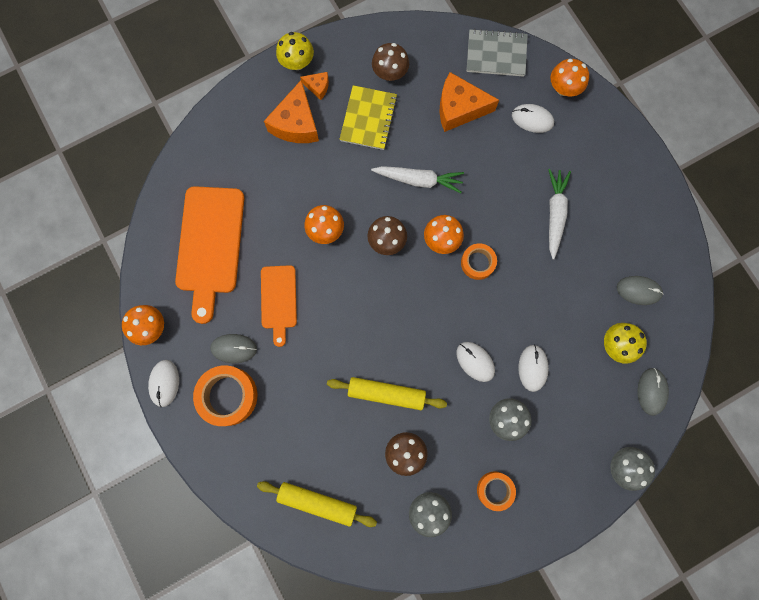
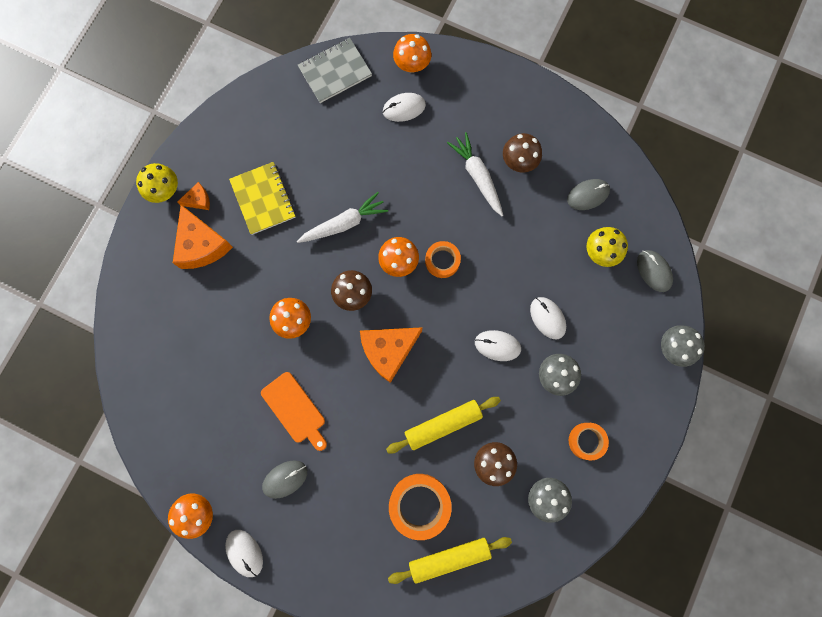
camera: 35 degrees left, 0 degrees up
(210, 245) = (200, 404): orange cutting board -> none
(228, 396) = (309, 523): orange tape -> orange tape (419, 505)
(390, 73) = (254, 147): brown mushroom -> brown mushroom (519, 161)
(459, 108) = (336, 139): orange cheese -> orange cheese (388, 350)

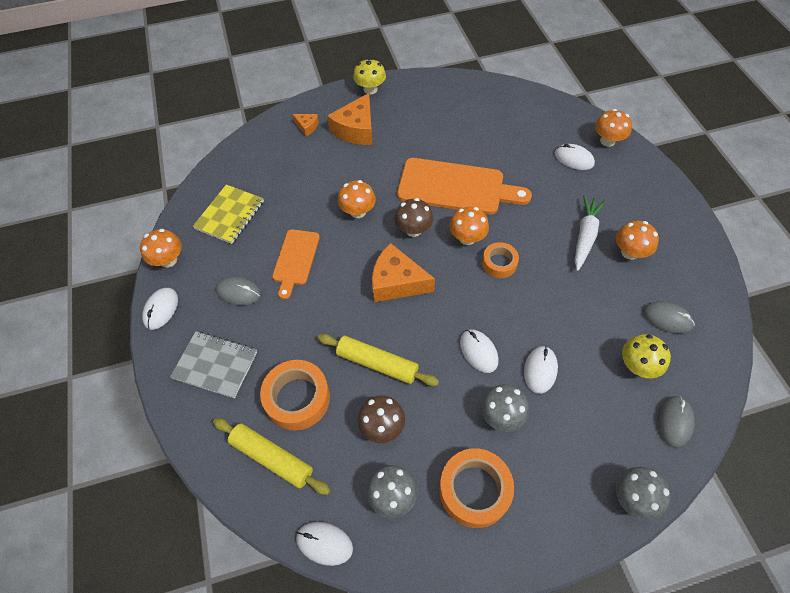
camera: 50 degrees right, 20 degrees down
(198, 200) = (383, 107): orange cheese -> orange cheese (307, 127)
(263, 199) = (421, 136): yellow notebook -> yellow notebook (230, 215)
(335, 71) = (547, 108): grey notebook -> grey notebook (215, 365)
(343, 223) = (456, 187): white carrot -> orange cutting board
(519, 161) = (629, 252): brown mushroom -> orange mushroom
(537, 568) = (324, 543): none -> white mouse
(586, 441) = (474, 490): orange tape -> orange tape, size x1.64

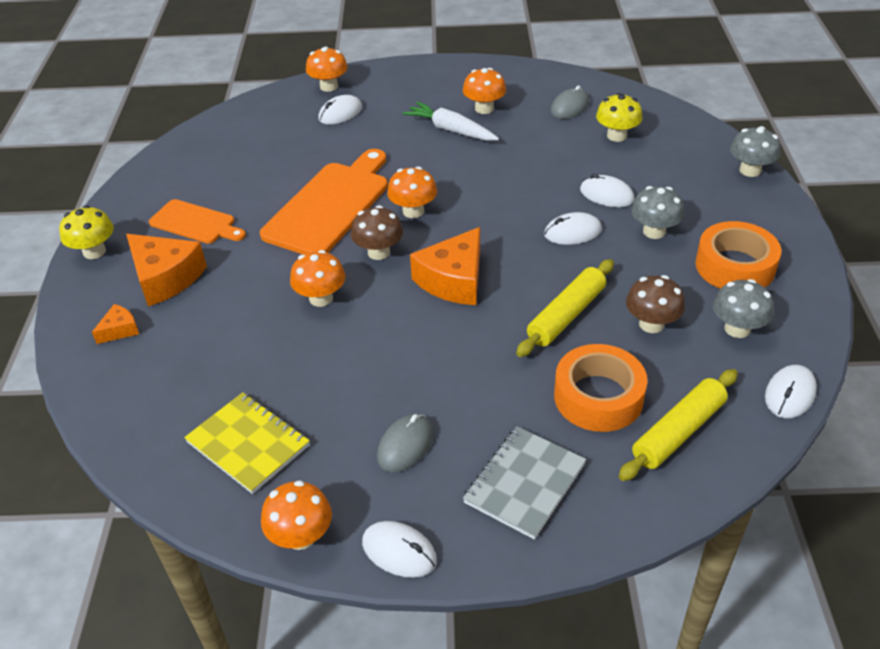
camera: 75 degrees left, 15 degrees down
(295, 260) = (374, 373): orange cutting board -> orange cutting board (195, 223)
(499, 263) = (461, 195): orange tape -> none
(674, 421) = (678, 130): grey mouse -> none

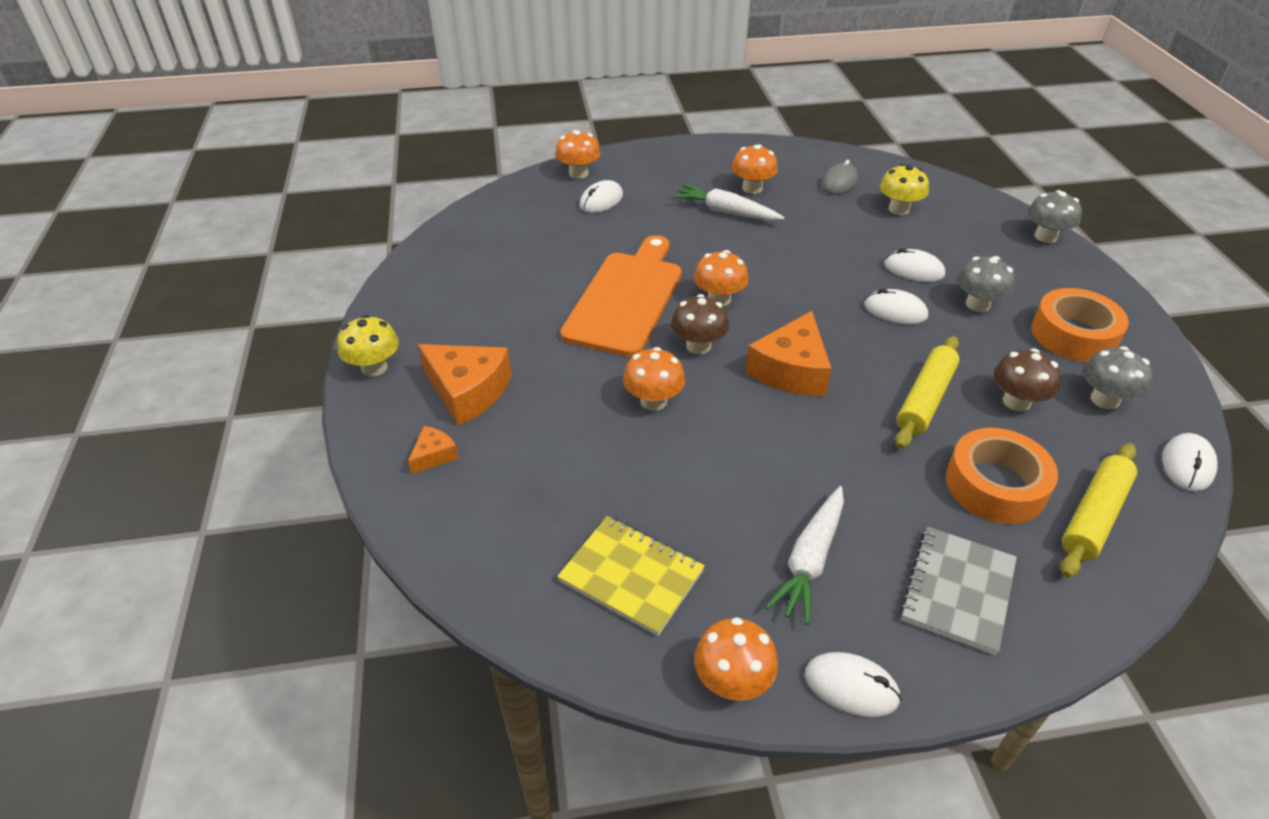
camera: 10 degrees left, 0 degrees up
(195, 223) = (481, 327): orange cutting board -> none
(405, 445) = (810, 560): grey mouse -> white carrot
(572, 232) = (895, 311): white mouse -> white mouse turned 45 degrees clockwise

